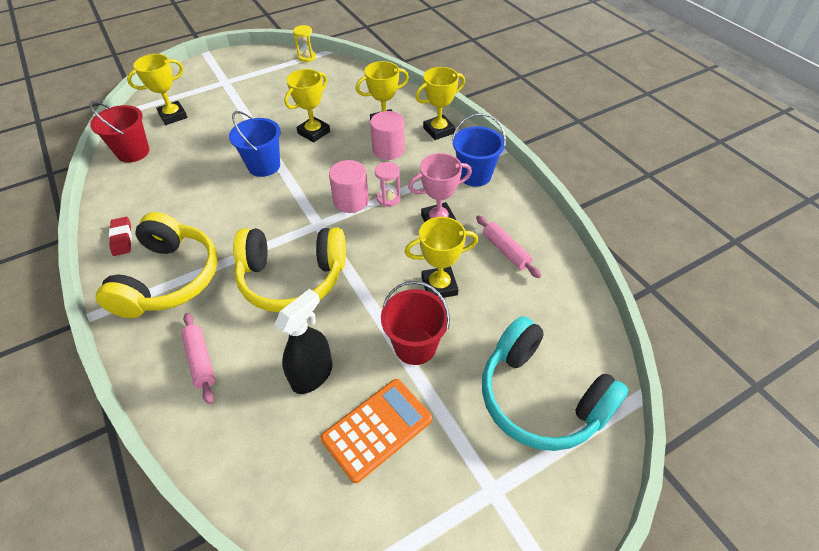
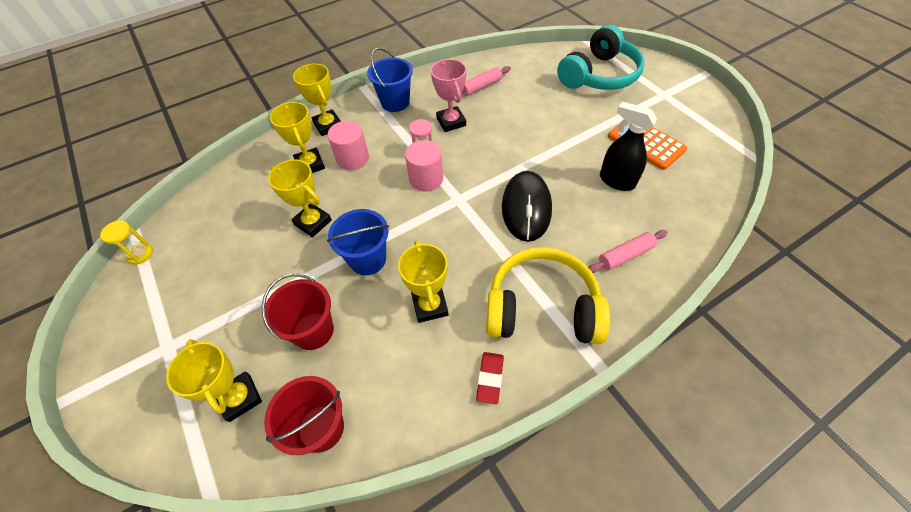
camera: 90 degrees left, 5 degrees up
(122, 238) = (490, 378): red eraser -> red eraser turned 60 degrees counterclockwise
(292, 278) = (526, 208): yellow headphones -> black mouse
(415, 346) = (577, 129): red bucket -> red bucket (313, 331)
(439, 286) = (520, 119): yellow trophy -> yellow trophy (430, 306)

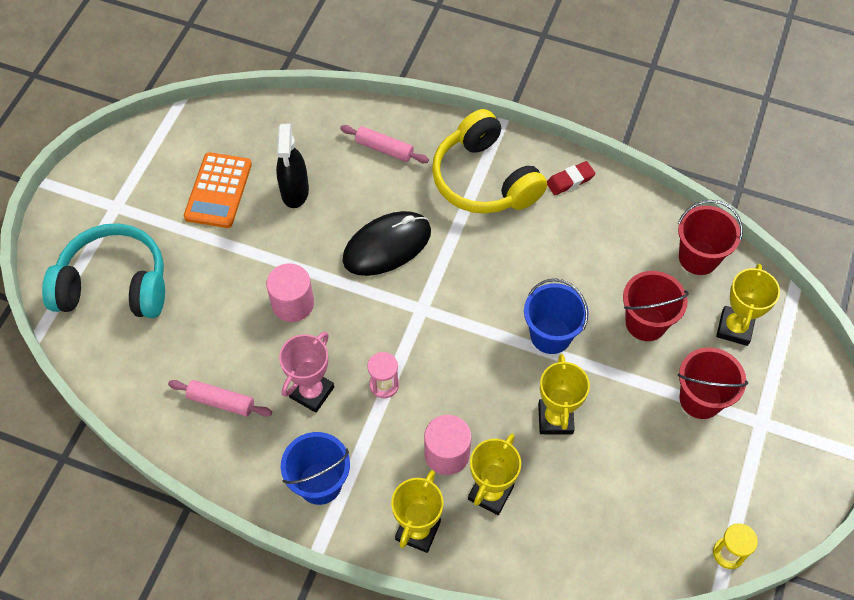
camera: 130 degrees left, 5 degrees up
(226, 319) = (700, 399): none -> red bucket
(426, 179) = (418, 356): pink cylinder -> pink cylinder (293, 304)
(430, 306) = (550, 255): yellow trophy -> none

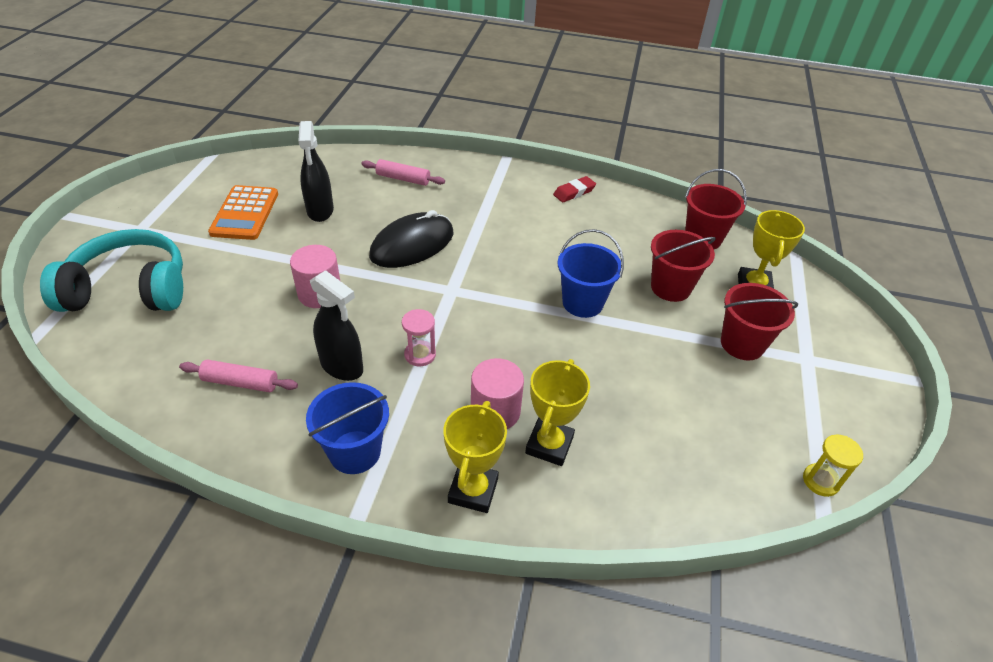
camera: 10 degrees left, 15 degrees down
(311, 392) = (342, 366): pink trophy -> black spray bottle
(484, 179) = (497, 195): yellow headphones -> none
(555, 419) = (603, 371): yellow trophy -> none

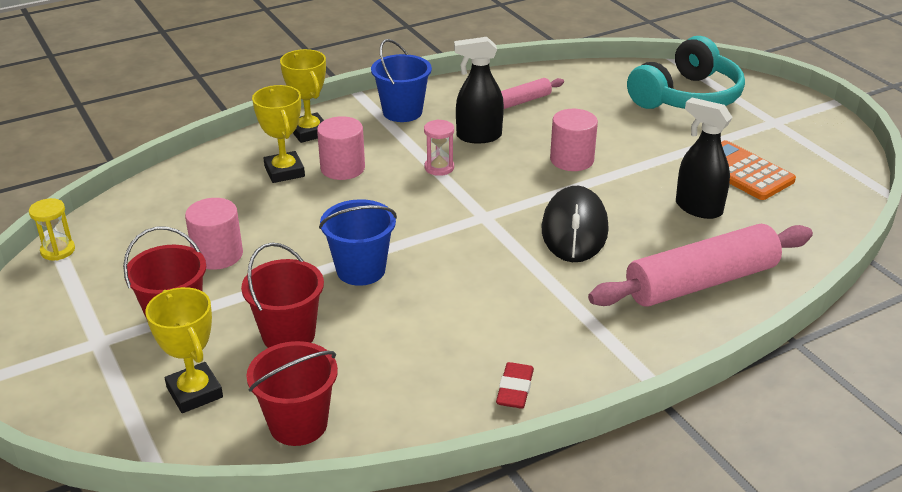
camera: 140 degrees right, 10 degrees down
(403, 179) = (701, 282): pink rolling pin -> pink rolling pin, size x2.03
(677, 382) = (218, 255): none -> pink cylinder

